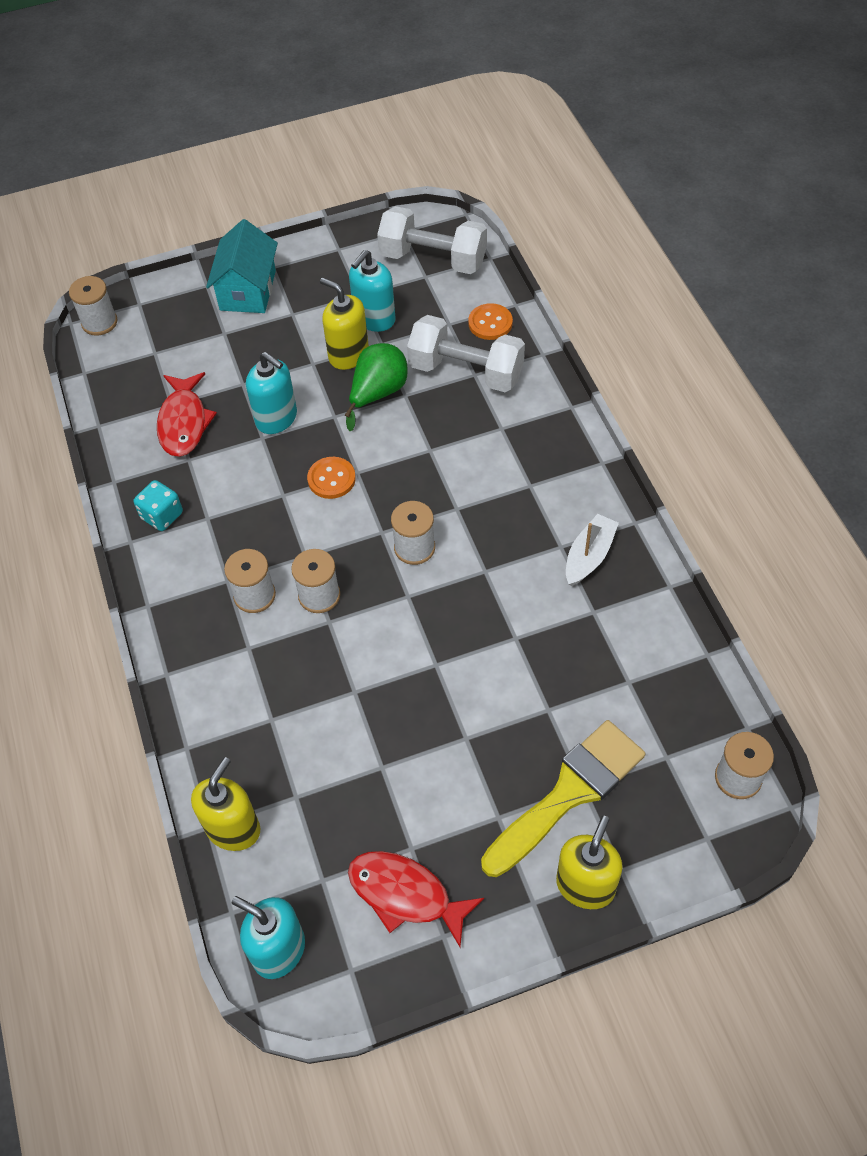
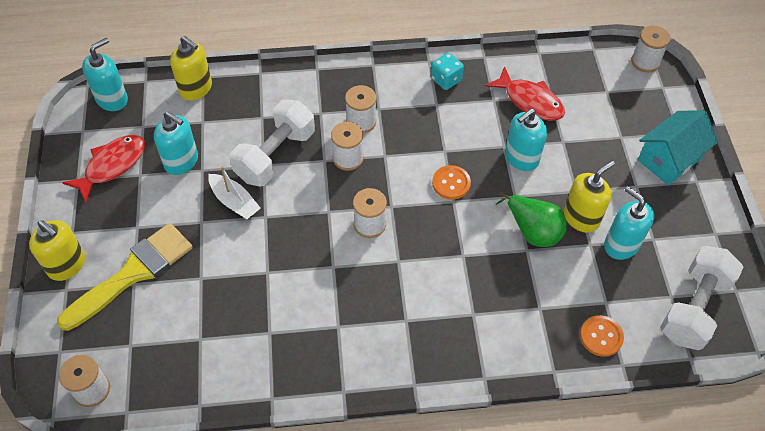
camera: 100 degrees right, 0 degrees up
(184, 422) = (530, 101): red fish -> red fish turned 150 degrees counterclockwise
(247, 290) = (669, 159): turquoise house -> turquoise house turned 60 degrees counterclockwise
(374, 799) = (181, 161): none -> turquoise soap dispenser
(466, 372) = (544, 302): white dumbbell -> white dumbbell (275, 155)
(569, 793) = (133, 273): yellow brush -> yellow brush turned 105 degrees counterclockwise
(589, 556) = (321, 345): white boat -> white boat (234, 202)

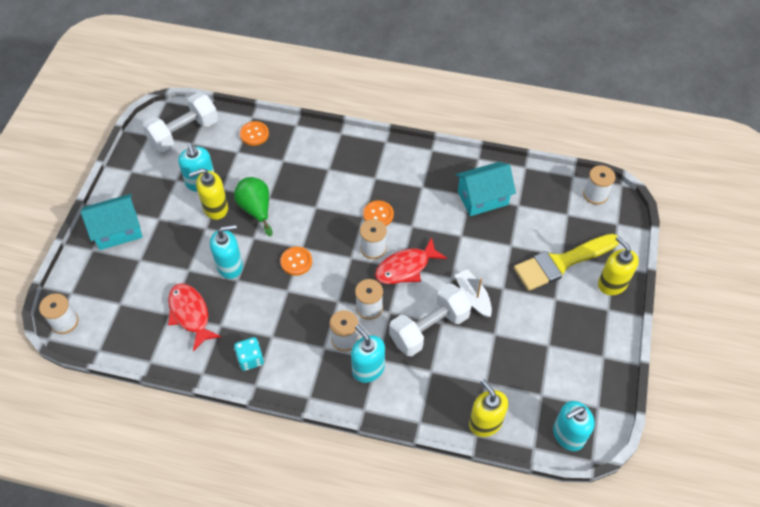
camera: 160 degrees left, 0 degrees up
(112, 165) = (572, 361): red fish -> red fish (406, 267)
(181, 161) = (511, 347): turquoise soap dispenser -> turquoise soap dispenser (368, 369)
(251, 334) = (483, 198): none -> turquoise house
(380, 268) = (378, 215): none -> orange button

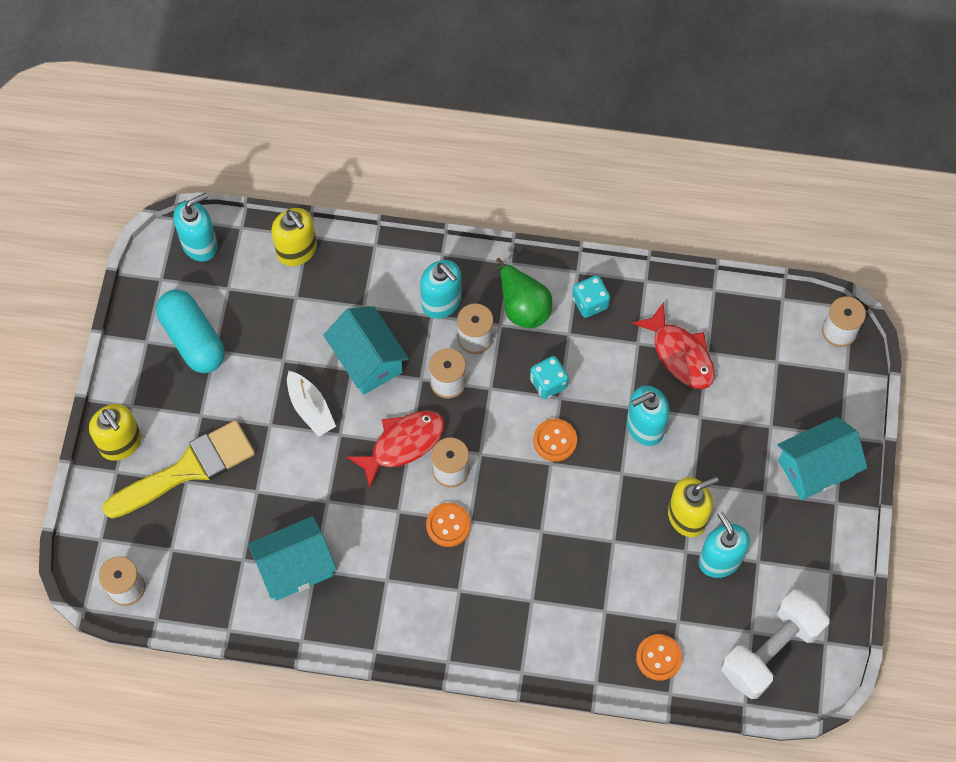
camera: 175 degrees right, 10 degrees up
(256, 209) = (627, 520): green pear -> green pear (523, 306)
(294, 301) = (548, 383): none -> turquoise dice
(429, 328) = (368, 360): white dumbbell -> turquoise house
(566, 355) = (193, 339): none -> turquoise capsule

